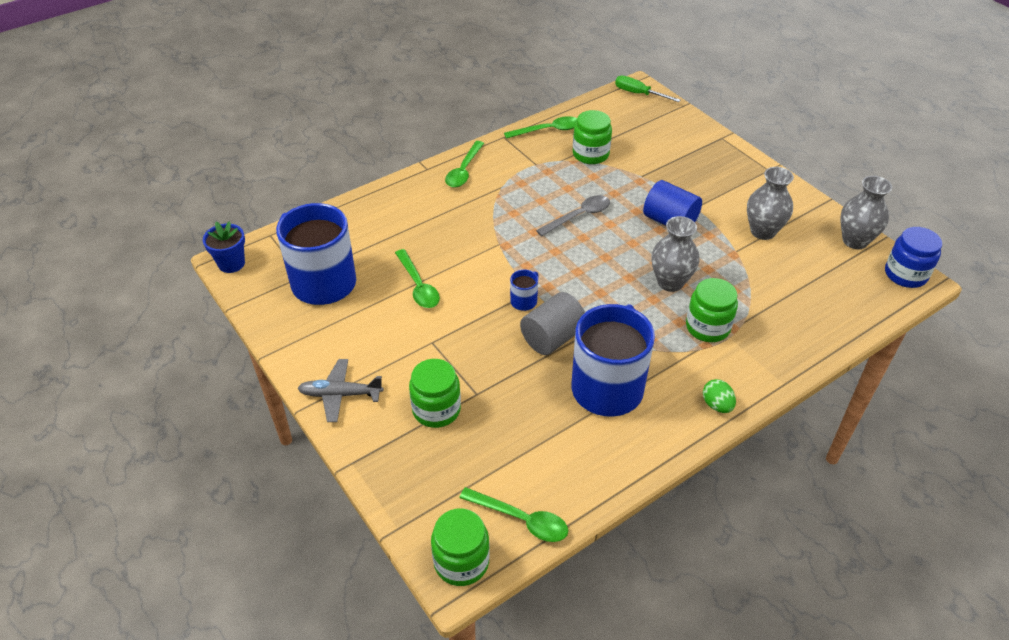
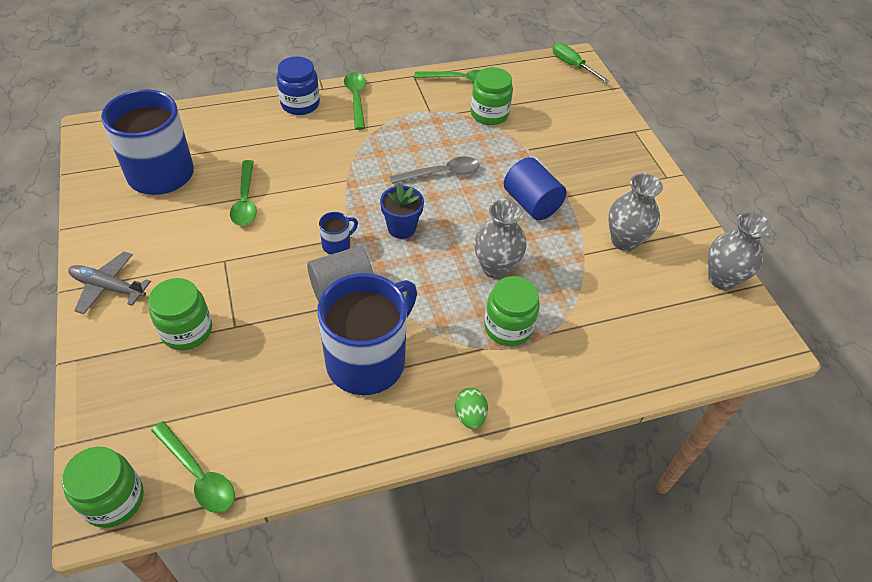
camera: 15 degrees right, 5 degrees up
(231, 263) = (92, 132): blue flower pot -> blue flower pot (401, 228)
(464, 170) = (356, 99): green spoon -> green spoon turned 135 degrees clockwise
(905, 274) = (760, 333): blue jar -> blue jar (300, 104)

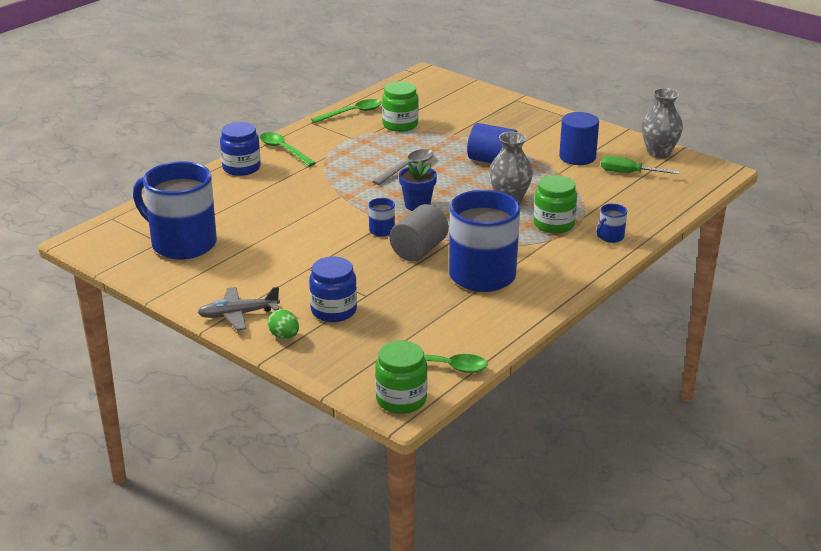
camera: 30 degrees left, 20 degrees down
(187, 330) = (334, 311): green jar -> blue jar
(245, 200) = (277, 233): green spoon -> none
(470, 416) = (581, 271): green egg -> green egg (284, 336)
(550, 380) = (610, 237): none -> blue mug
(572, 66) = (427, 78): green screwdriver -> green screwdriver (629, 173)
(624, 241) = (577, 157): grey vase -> blue cylinder

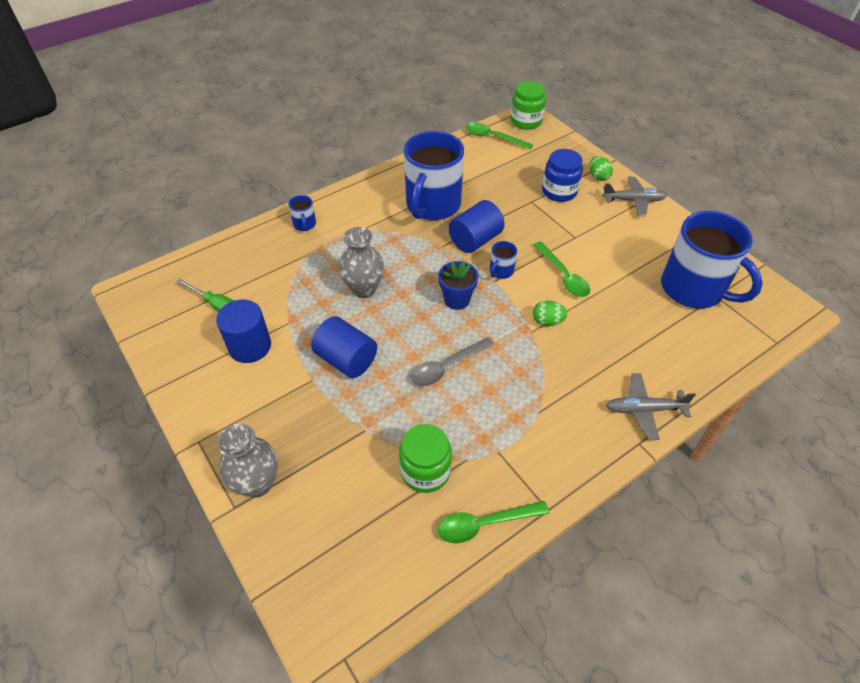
camera: 165 degrees left, 20 degrees up
(241, 168) = (644, 409): blue jar -> grey plane
(284, 150) = (590, 440): green spoon -> green spoon (563, 276)
(328, 203) = (547, 321): none -> green egg
(419, 250) = (475, 240): grey cylinder -> blue cylinder
(554, 224) = (342, 248): green jar -> none
(610, 237) = (304, 224): blue mug -> blue mug turned 105 degrees clockwise
(658, 153) = (158, 335): grey vase -> grey vase (257, 483)

